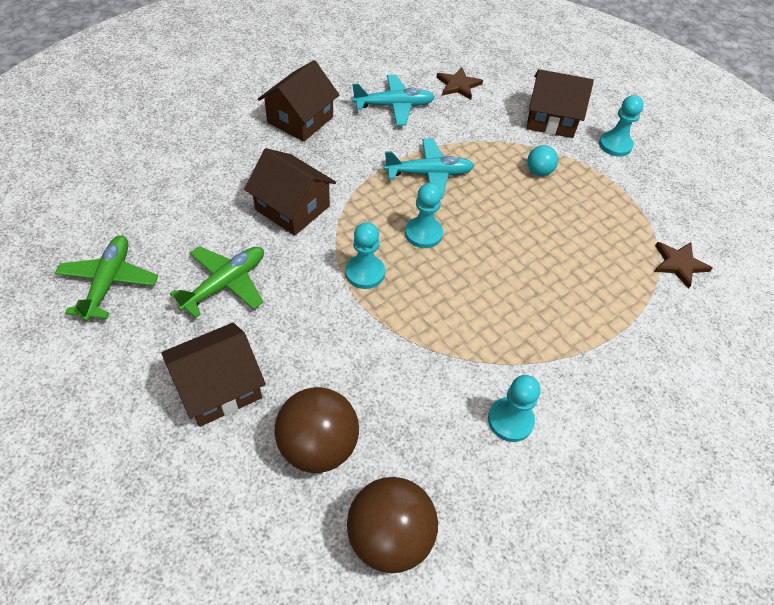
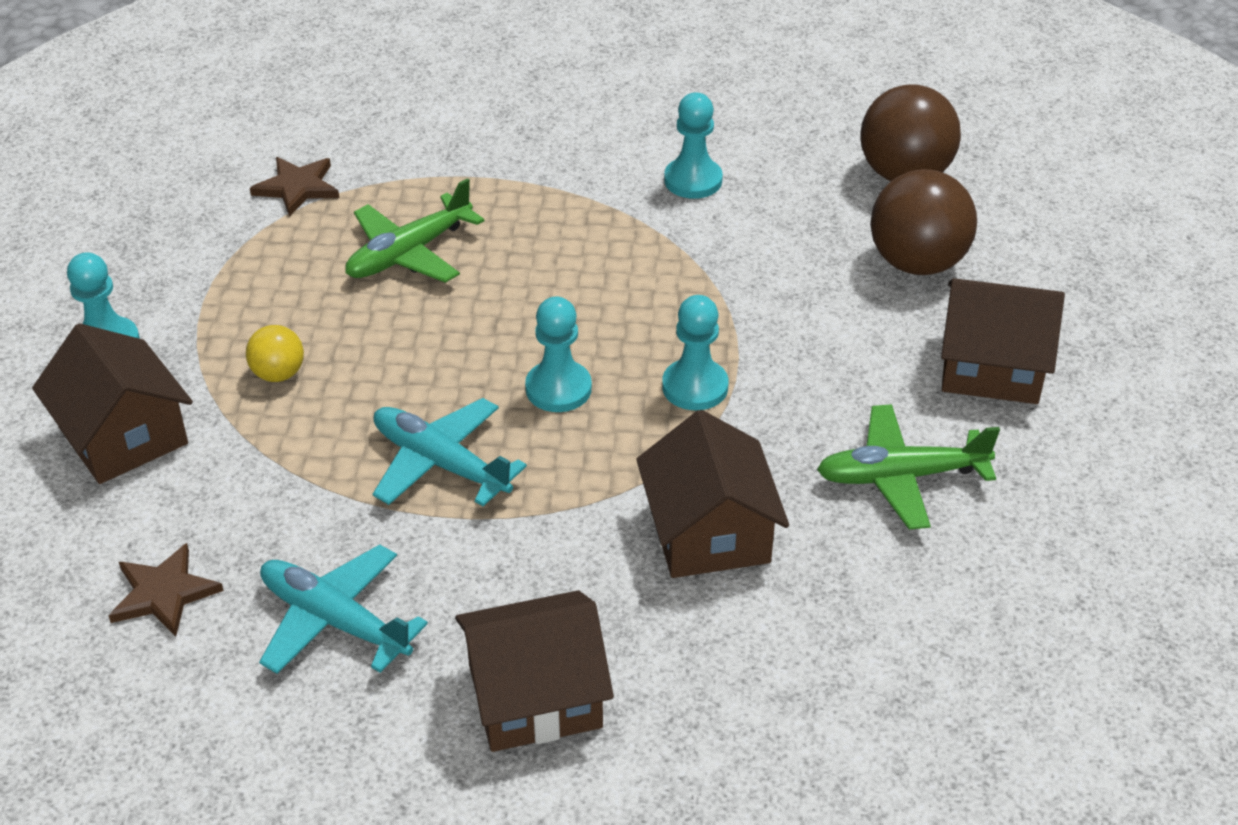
camera: 135 degrees left, 10 degrees down
(109, 282) = (1073, 573): green plane -> green plane (408, 253)
(539, 171) = (278, 374): turquoise ball -> yellow ball

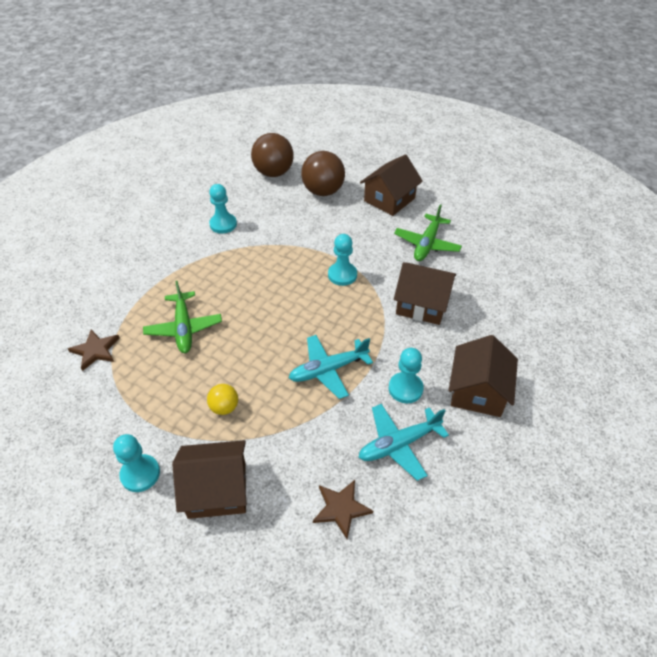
camera: 60 degrees left, 5 degrees up
(558, 389) = (312, 314): turquoise pawn -> turquoise pawn (405, 388)

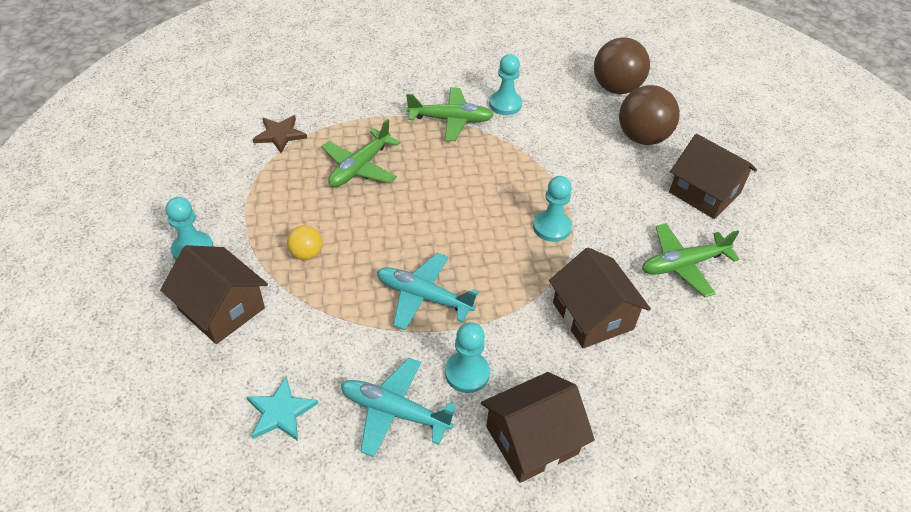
camera: 45 degrees right, 0 degrees up
(202, 256) = (451, 120): none -> green plane
(341, 508) = (280, 412): brown star -> turquoise star
(389, 199) = (704, 192): brown house -> brown house turned 45 degrees clockwise

